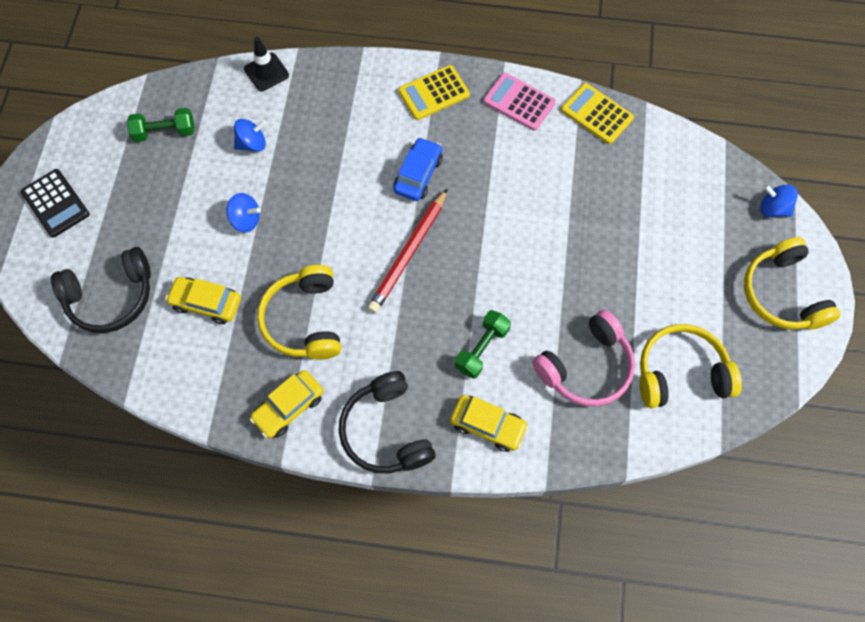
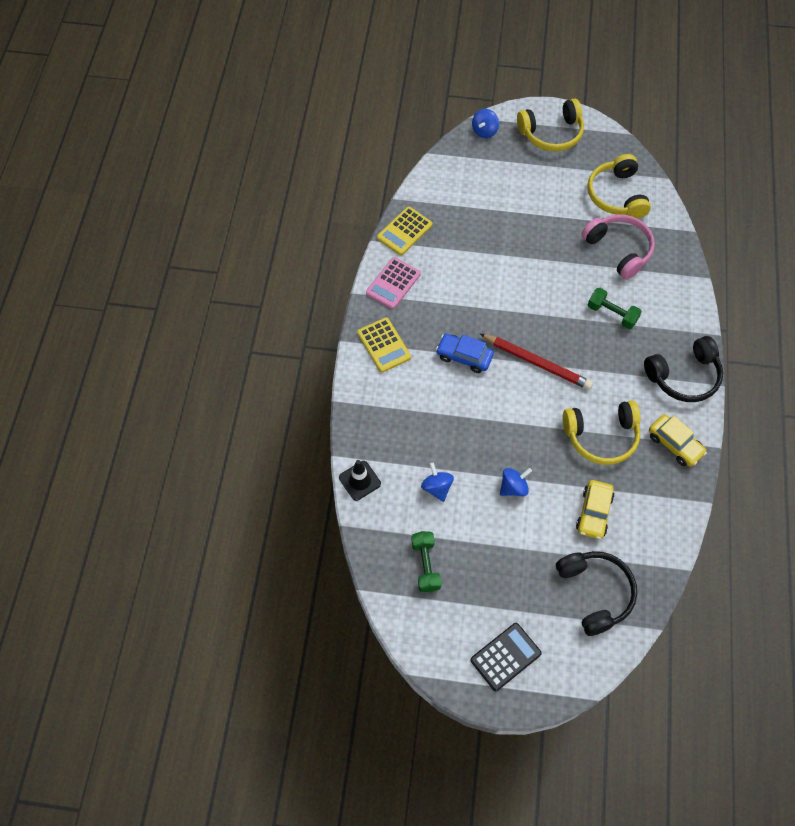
camera: 90 degrees left, 5 degrees down
(246, 220) = (513, 487): blue spinning top -> blue spinning top turned 45 degrees clockwise
(488, 425) = (670, 311): yellow car -> none

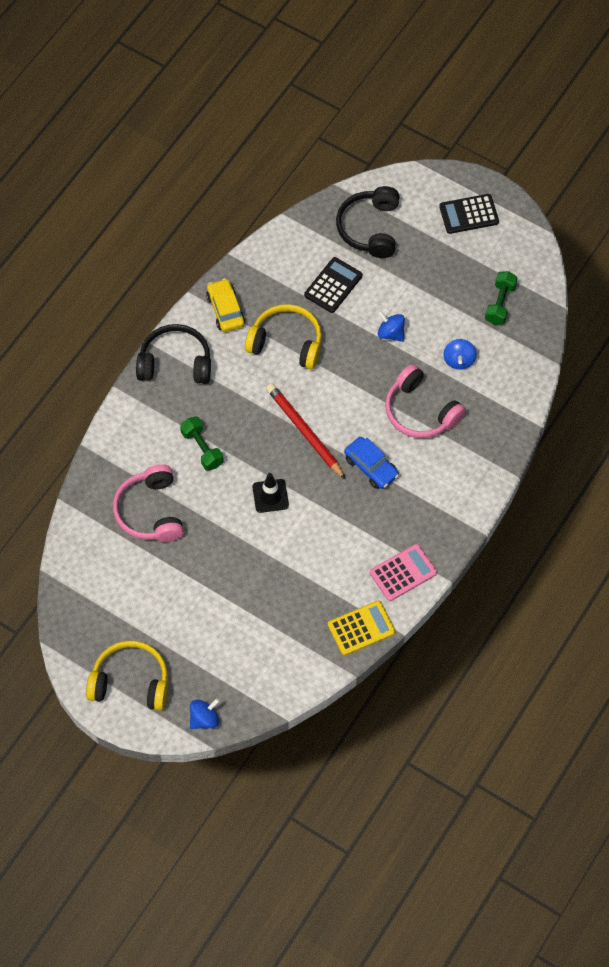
camera: 155 degrees left, 0 degrees up
(359, 480) = (525, 394): black traffic cone -> black traffic cone (270, 496)
(384, 345) = (444, 511): yellow calculator -> none
(447, 423) = (420, 411): none -> pink headphones
(513, 487) = (390, 333): blue spinning top -> blue spinning top turned 45 degrees clockwise
(594, 513) = (333, 285): yellow car -> black calculator
(616, 195) = (110, 573): yellow headphones -> none

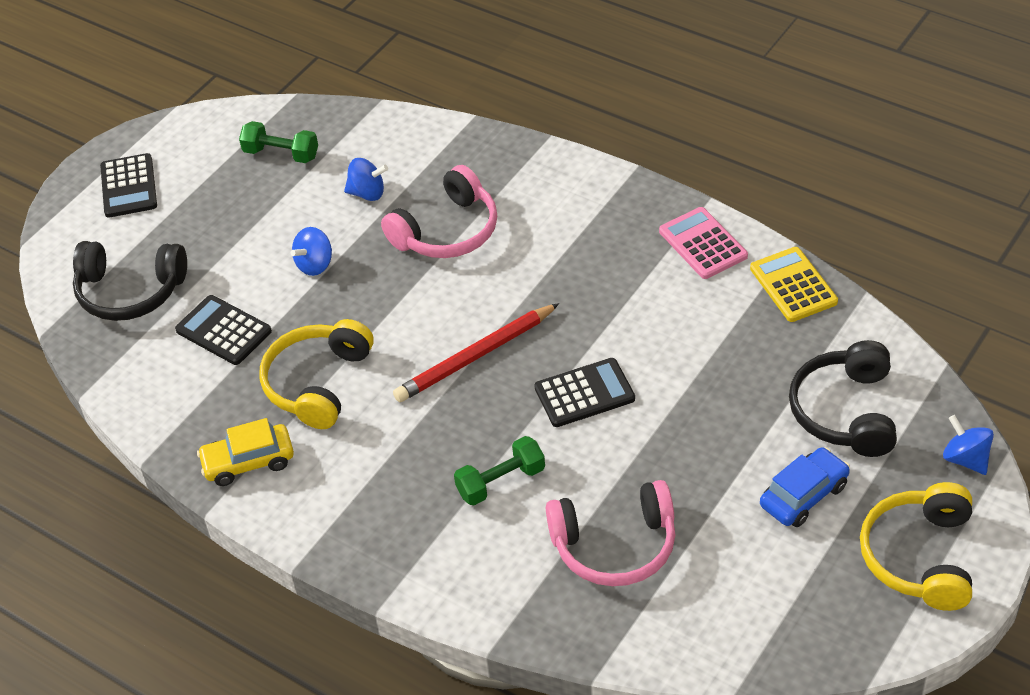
camera: 85 degrees left, 15 degrees down
(175, 363) = (340, 525): black headphones -> black headphones (845, 411)
(270, 496) = (584, 393): black traffic cone -> black calculator
(371, 467) = (535, 281): blue car -> blue car (804, 495)

